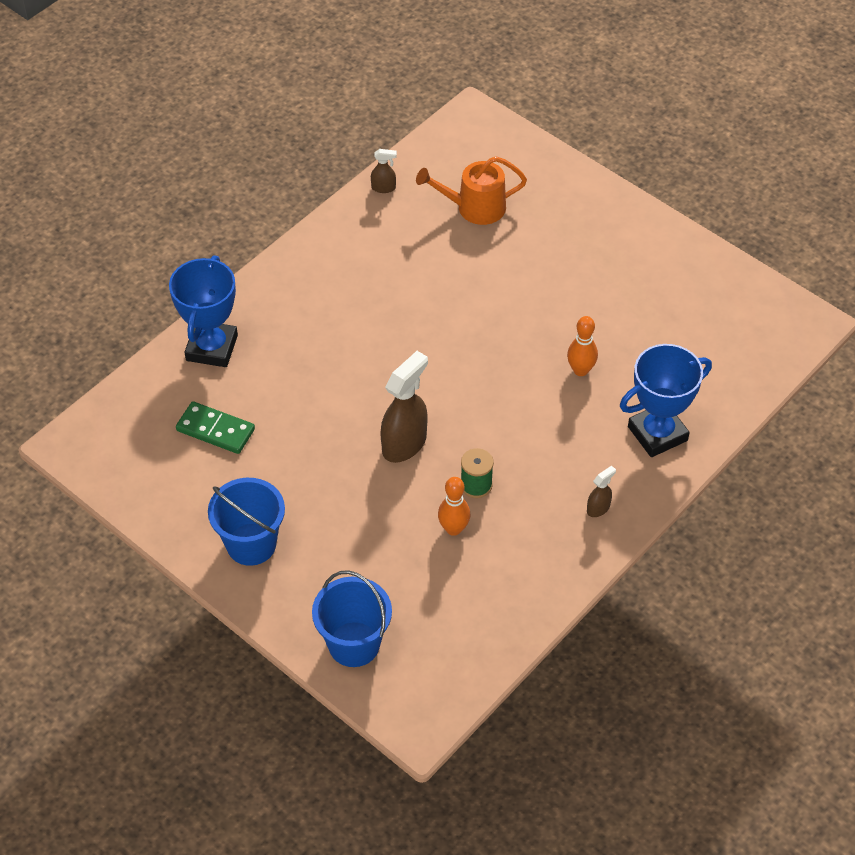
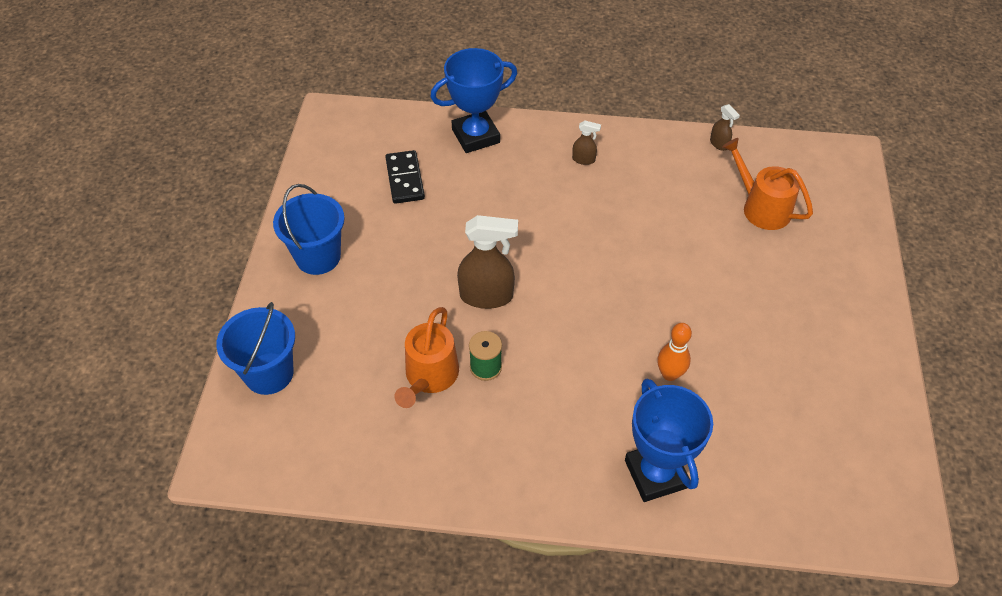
camera: 55 degrees right, 0 degrees up
(215, 430) = (405, 179): green domino -> black domino
(453, 529) = (429, 376): orange bowling pin -> orange watering can
(598, 508) = (534, 472): brown spray bottle -> brown spray bottle (584, 159)
(657, 434) = (655, 474): blue trophy -> blue trophy turned 45 degrees clockwise

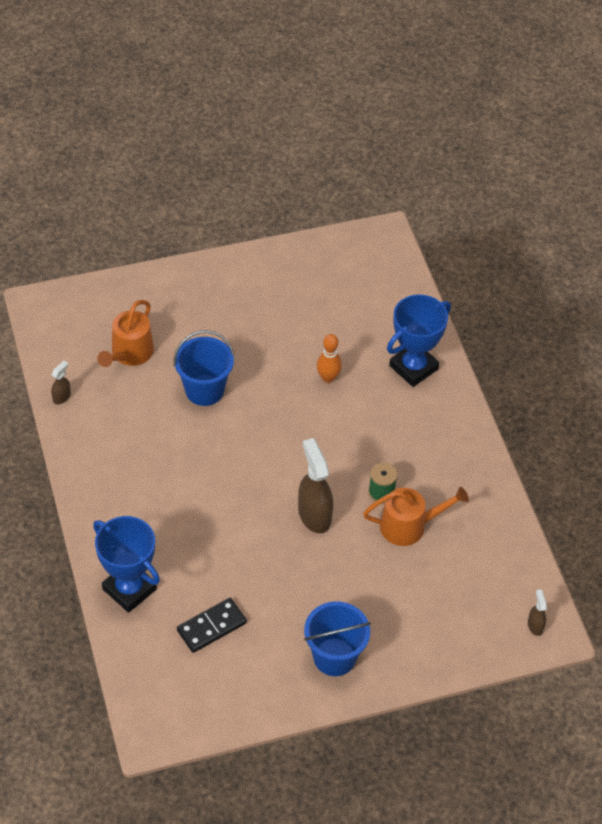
camera: 115 degrees left, 0 degrees up
(269, 373) = (464, 637): blue bucket -> blue bucket (204, 390)
(584, 159) = (125, 492): brown spray bottle -> brown spray bottle (535, 625)

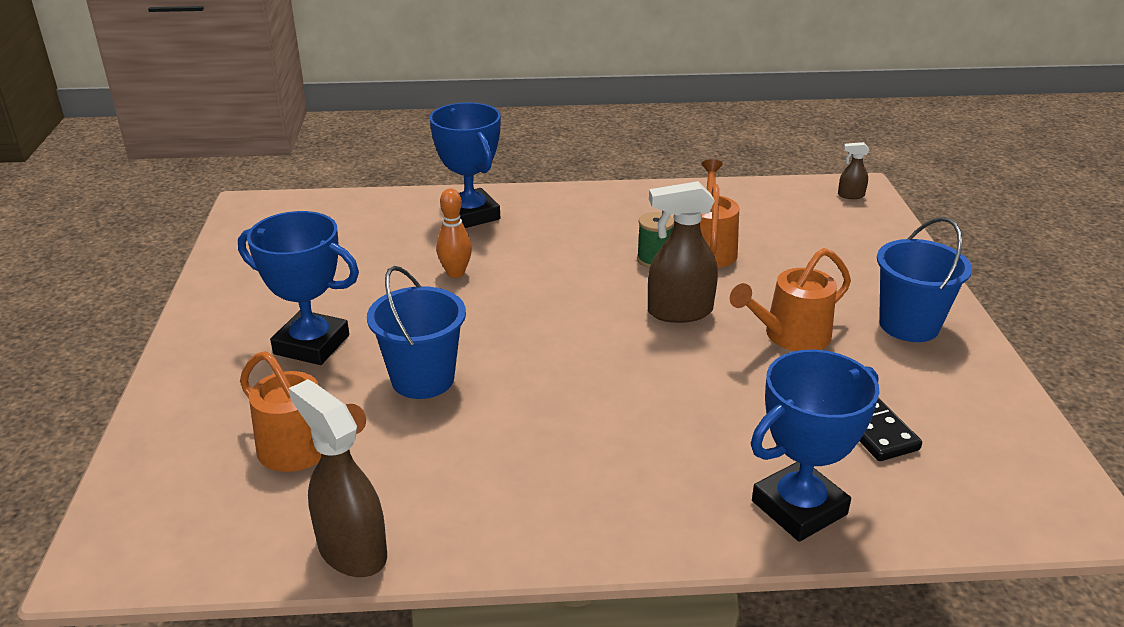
camera: 75 degrees left, 20 degrees down
(62, 397) = (351, 550): brown spray bottle -> brown spray bottle, size x2.05
(225, 326) = (311, 345): none -> blue trophy
(301, 583) = (790, 336): none -> orange watering can

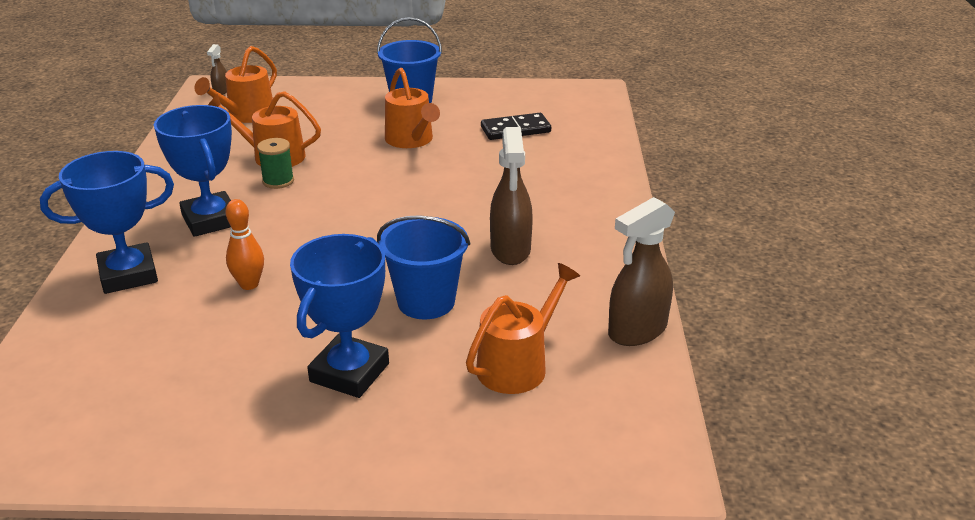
camera: 85 degrees left, 0 degrees up
(679, 312) = (364, 178): brown spray bottle -> brown spray bottle (510, 250)
(799, 219) = (247, 115): none -> orange watering can
(799, 508) = (590, 161): blue trophy -> blue trophy (211, 220)

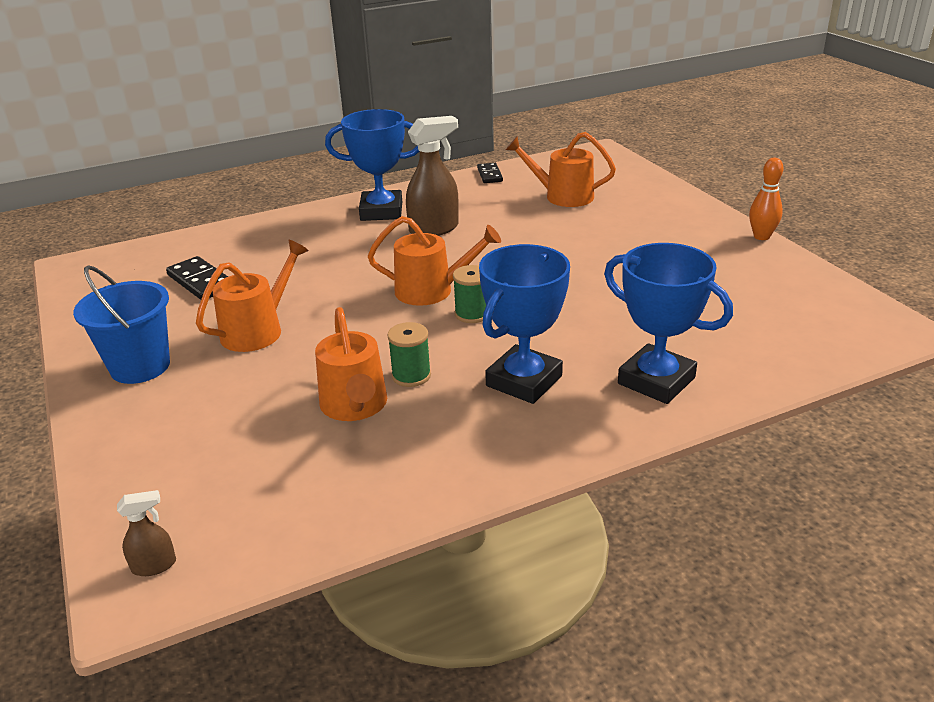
camera: 115 degrees left, 0 degrees up
(247, 115) = (242, 486): orange watering can -> orange watering can (431, 290)
(249, 284) = (595, 313): orange bowling pin -> orange bowling pin (761, 236)
(326, 225) = (472, 314): none -> green spool
(349, 372) = (636, 239): blue trophy -> blue trophy (381, 211)
(426, 302) = (533, 239): blue bucket -> none
(637, 331) = (490, 175): brown spray bottle -> black domino

